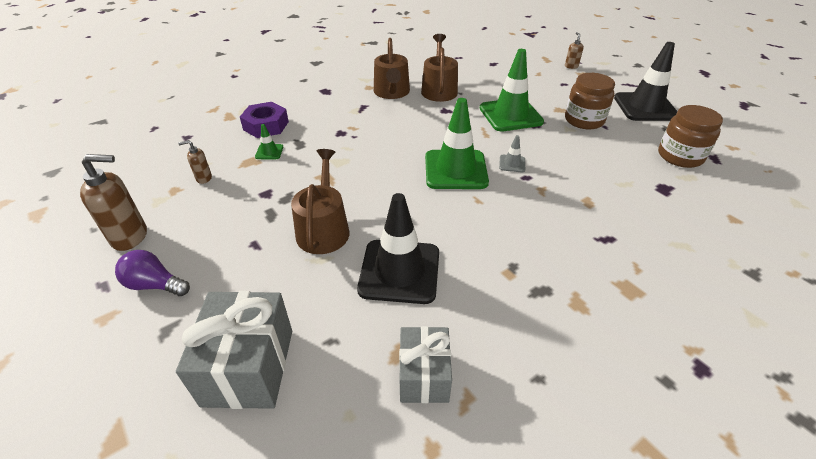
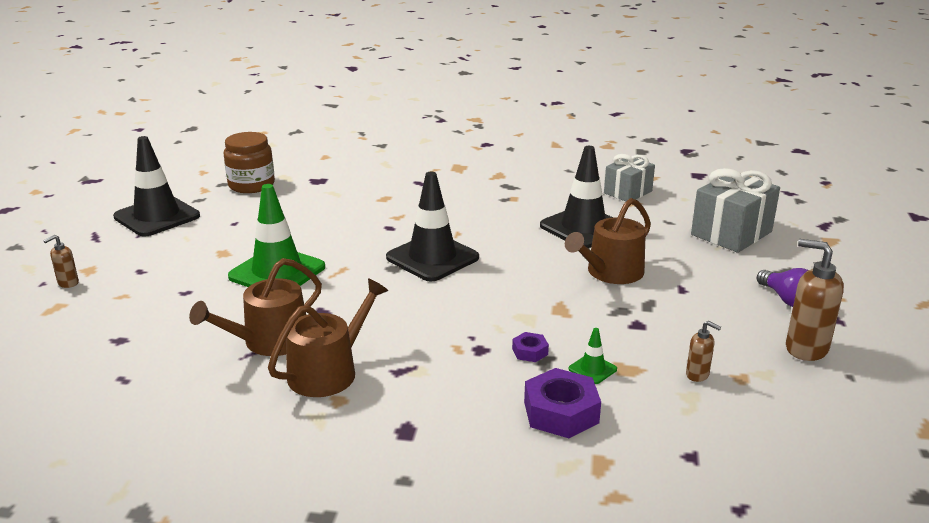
camera: 135 degrees left, 15 degrees down
(313, 144) = (530, 352): none -> purple nut
(455, 170) = (432, 258): green traffic cone -> black traffic cone
(512, 164) = (378, 239): grey traffic cone -> none
(584, 120) = (233, 235): brown jar -> none

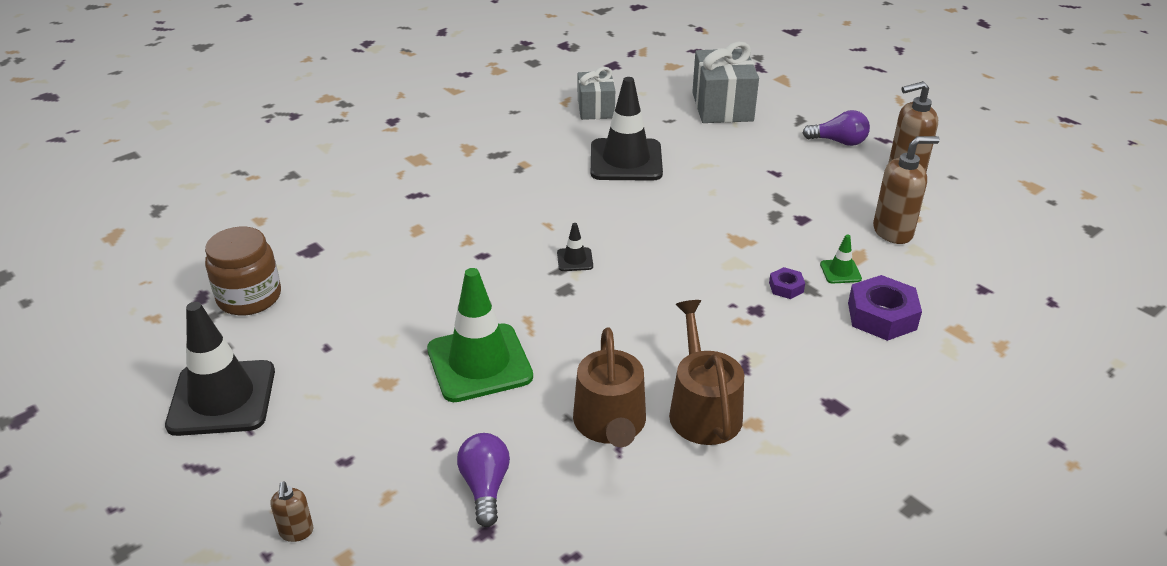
camera: 50 degrees left, 10 degrees up
(160, 323) = (485, 487): none -> purple light bulb
(432, 258) = (575, 260): black traffic cone -> black traffic cone, size x0.43
(610, 273) = (714, 188): brown watering can -> none
(697, 375) = (893, 232): brown soap dispenser -> brown soap dispenser, size x1.92

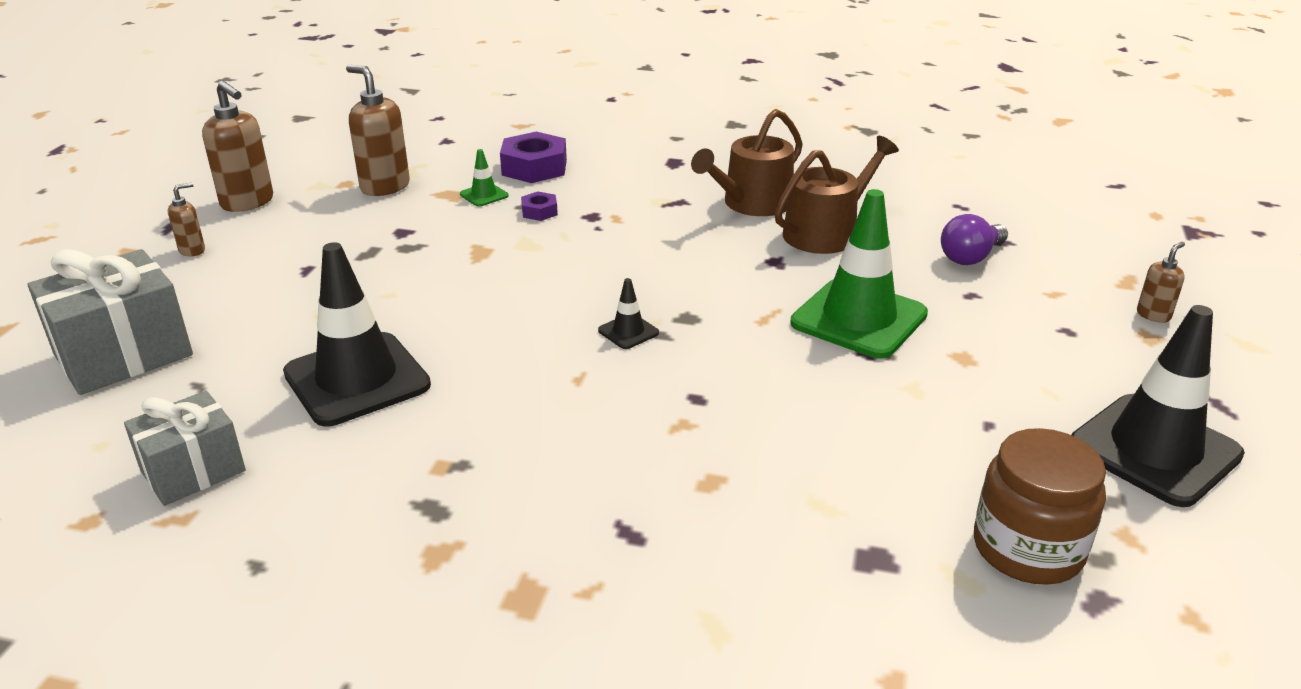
camera: 125 degrees left, 5 degrees down
(839, 142) = (192, 250): purple light bulb -> brown soap dispenser

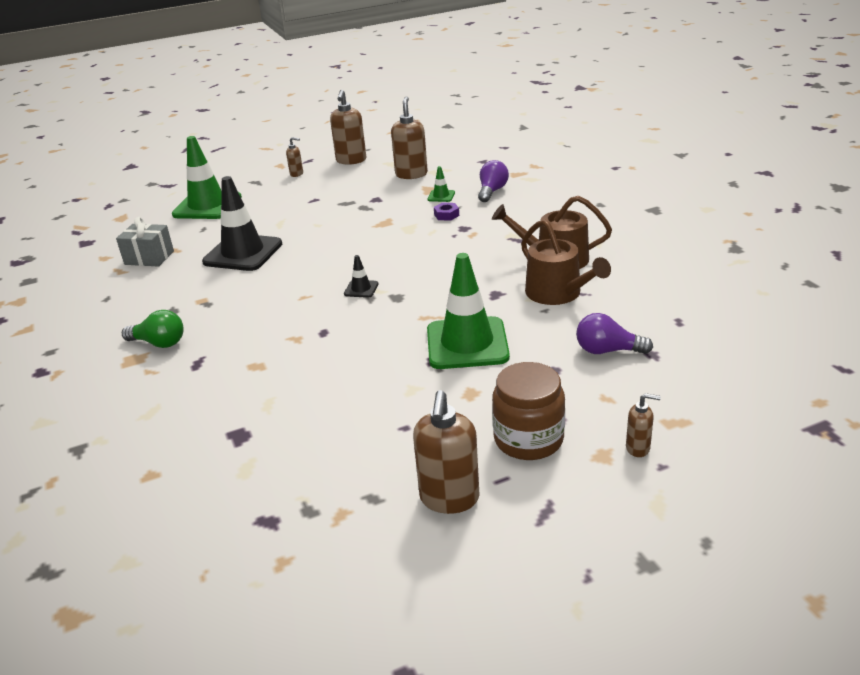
camera: 55 degrees right, 0 degrees up
(123, 355) = (207, 206): grey gift -> green traffic cone
(513, 552) = (159, 343): none -> green light bulb
(534, 167) = (492, 191): purple nut -> purple light bulb
(826, 232) = (558, 294): brown watering can -> brown watering can turned 45 degrees clockwise
(1027, 549) = (293, 481): brown jar -> brown jar (528, 439)
(1154, 450) = (449, 499): black traffic cone -> brown soap dispenser

